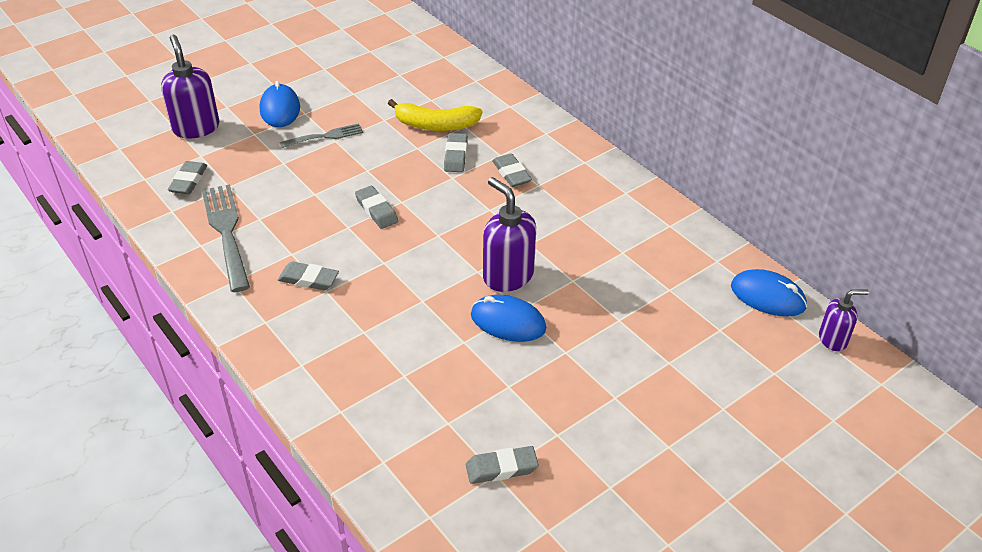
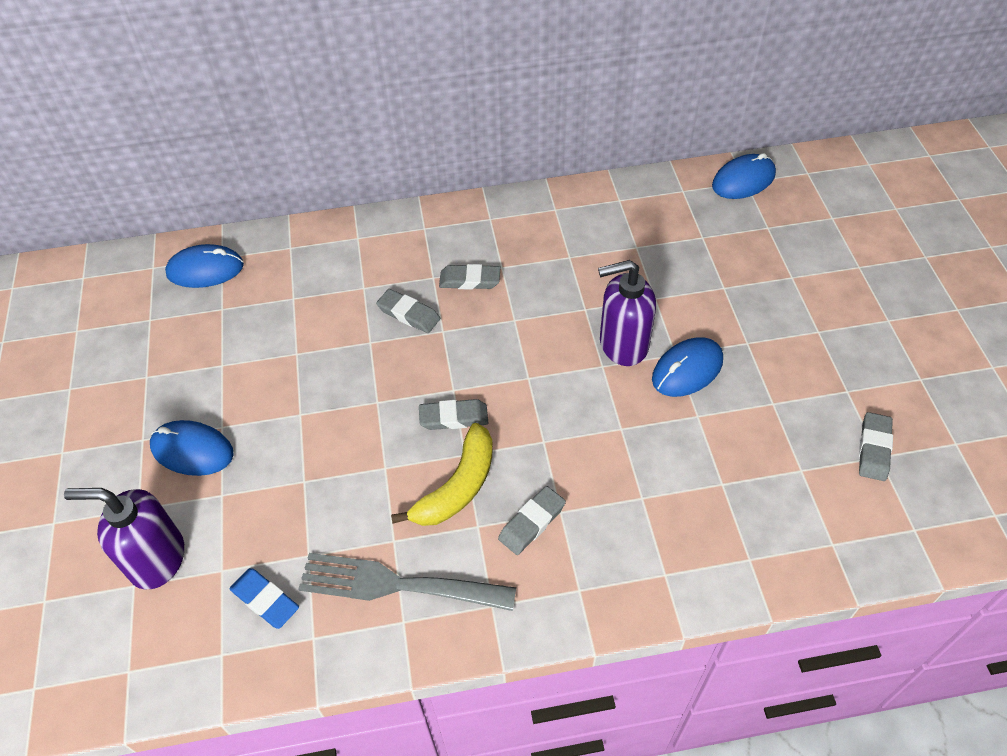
camera: 60 degrees left, 10 degrees up
(188, 181) = (265, 600): grey eraser -> blue eraser
(325, 136) = (284, 421): grey fork -> none
(427, 54) = (205, 269): none -> blue mouse
(435, 125) = (342, 311): yellow banana -> yellow banana (457, 487)
(833, 339) = (810, 167): purple soap dispenser -> none

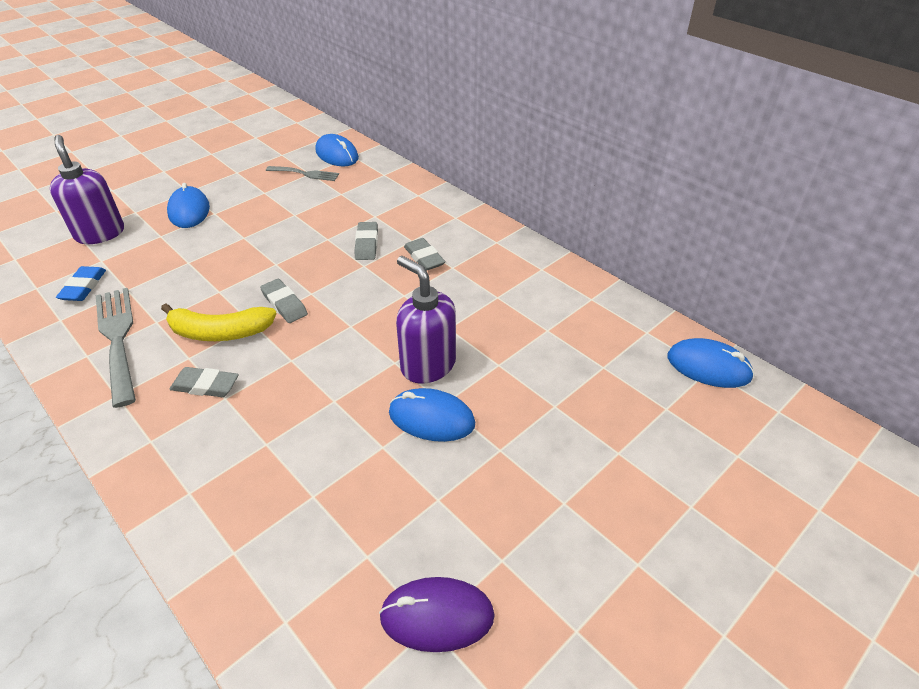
camera: 55 degrees right, 10 degrees down
(219, 313) = (305, 174): none -> grey fork
(873, 449) = (437, 616): grey eraser -> purple mouse

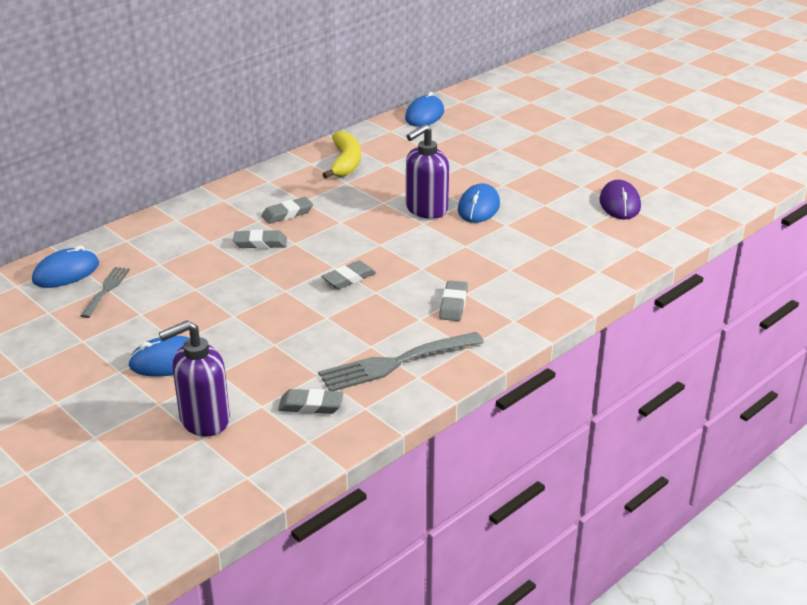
camera: 90 degrees left, 10 degrees down
(83, 287) = (311, 405): blue eraser -> grey eraser
(220, 332) = (387, 307): yellow banana -> yellow banana (345, 163)

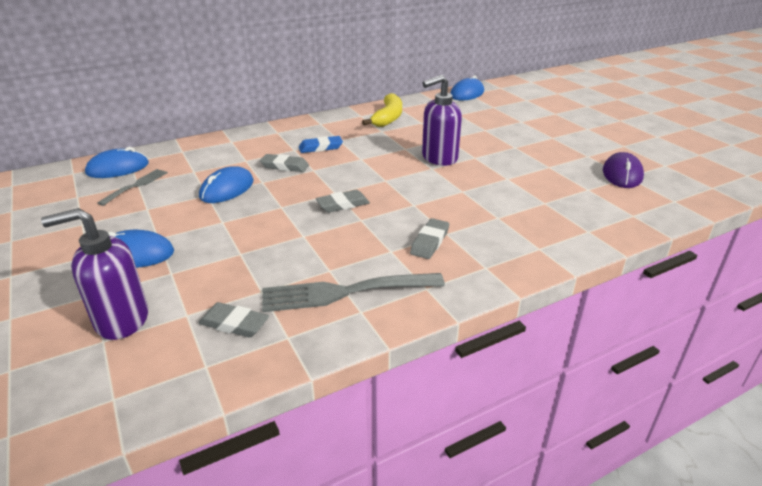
camera: 15 degrees right, 0 degrees up
(287, 214) = (320, 147): grey eraser -> blue eraser
(479, 207) = (487, 162): blue mouse -> blue mouse (227, 189)

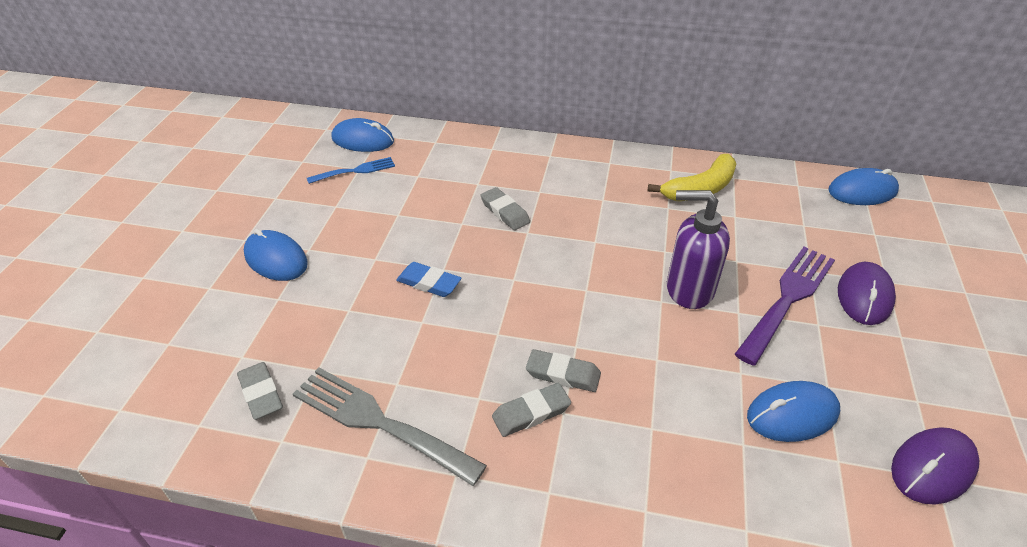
camera: 40 degrees right, 10 degrees up
(121, 320) = (198, 330): purple soap dispenser -> none
(136, 185) = (355, 171): grey fork -> blue fork
(227, 189) = (421, 216): blue mouse -> blue mouse (792, 414)
(320, 147) = (570, 202): blue eraser -> blue eraser (429, 283)
(343, 204) = (502, 301): grey eraser -> grey eraser (563, 374)
(489, 143) = (787, 298): none -> purple fork
(519, 130) = (864, 296): none -> purple mouse

